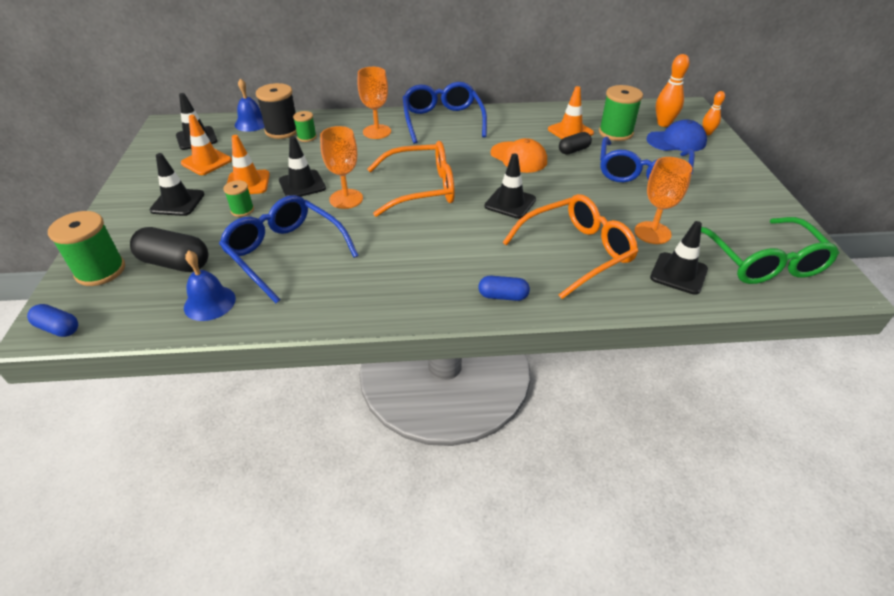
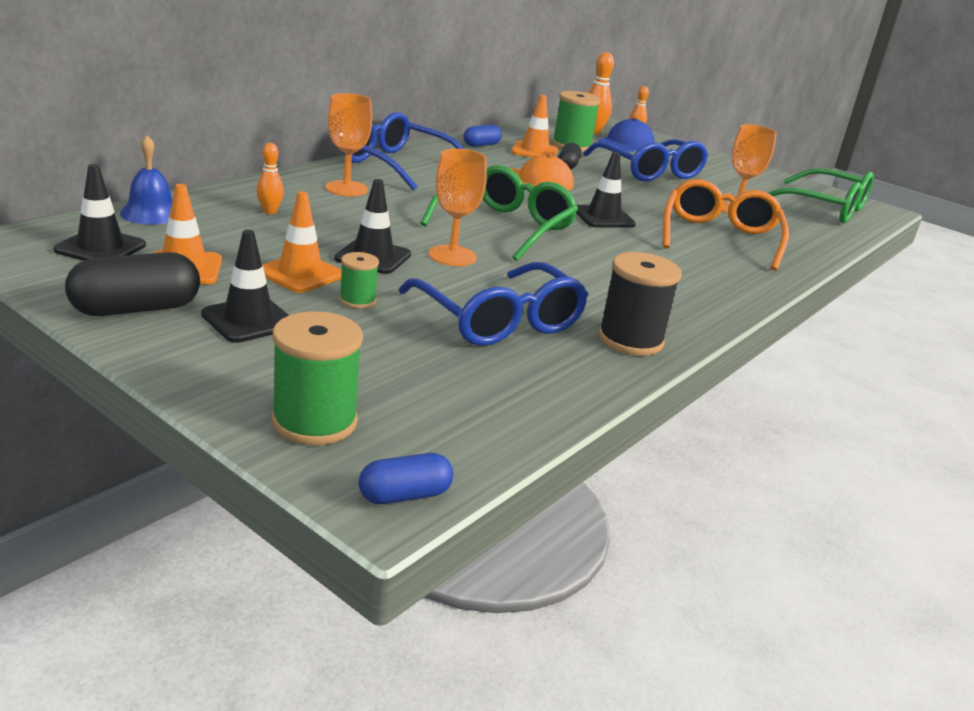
camera: 50 degrees left, 15 degrees down
(175, 263) = (397, 375): black capsule -> black capsule (136, 309)
(209, 303) = (523, 390): blue bell -> none
(282, 131) = (219, 212): black spool -> black spool (630, 340)
(285, 253) = (499, 320): blue glasses -> blue glasses turned 120 degrees counterclockwise
(307, 137) = (269, 211): green spool -> orange bowling pin
(421, 188) = (505, 227): orange glasses -> green glasses
(503, 296) = (738, 284): blue capsule -> blue capsule (481, 145)
(678, 273) = (800, 230): black traffic cone -> none

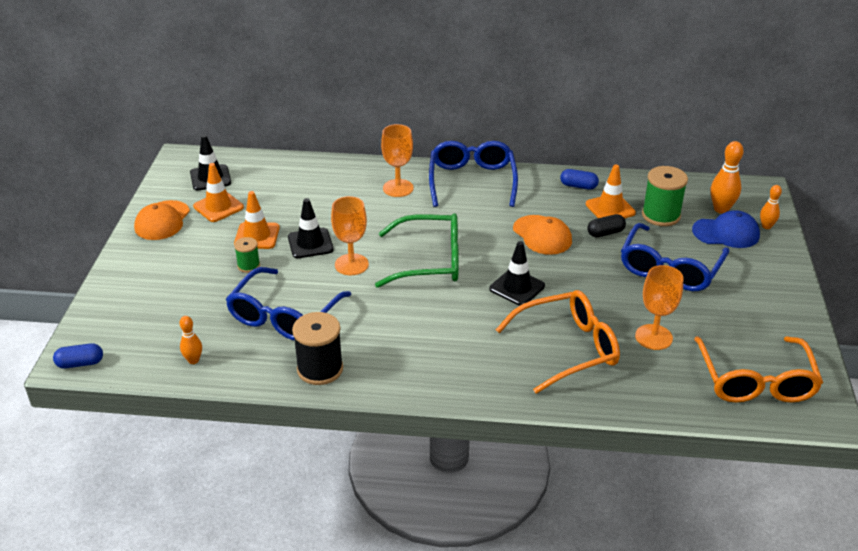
camera: 60 degrees right, 10 degrees up
(136, 309) = (162, 221): black capsule -> orange cap
(151, 213) = (268, 164): blue bell -> none
(248, 320) = (187, 250): black traffic cone -> none
(269, 211) = (323, 187): orange bowling pin -> orange bowling pin (193, 360)
(314, 422) = (115, 313): green spool -> none
(405, 495) = (80, 363): blue capsule -> blue capsule turned 45 degrees counterclockwise
(824, 208) = (755, 381): green glasses -> orange glasses

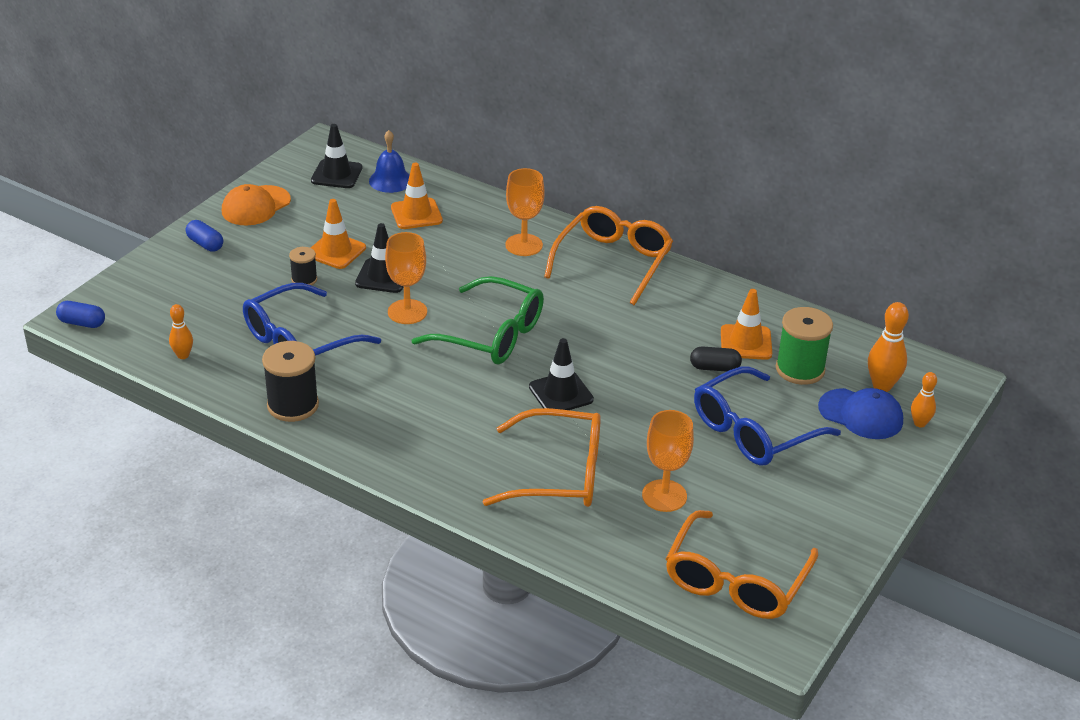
camera: 25 degrees right, 0 degrees up
(218, 207) = (321, 208): orange traffic cone -> orange traffic cone (416, 214)
(248, 265) = (304, 279): green spool -> black spool
(257, 170) = (390, 180): none -> blue bell
(472, 181) = (613, 262): blue glasses -> orange glasses
(542, 235) = (639, 347): orange cap -> none
(578, 186) = (732, 305): blue capsule -> blue capsule (205, 244)

